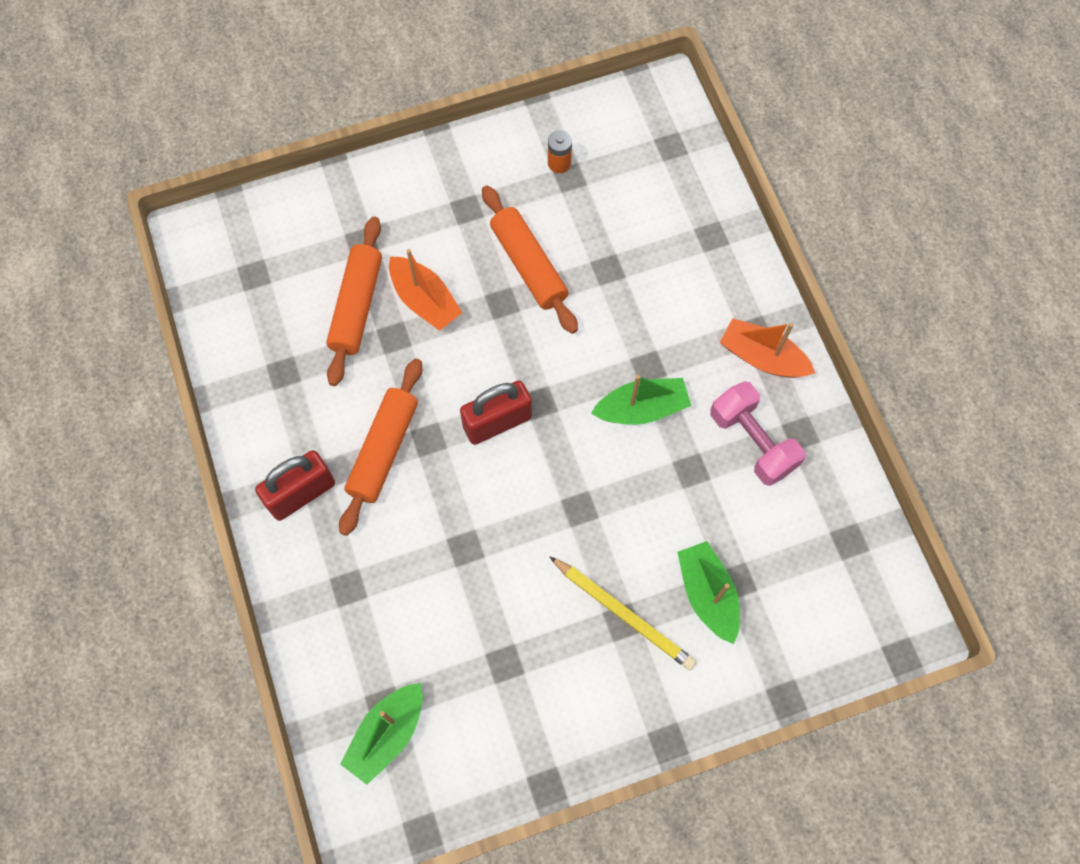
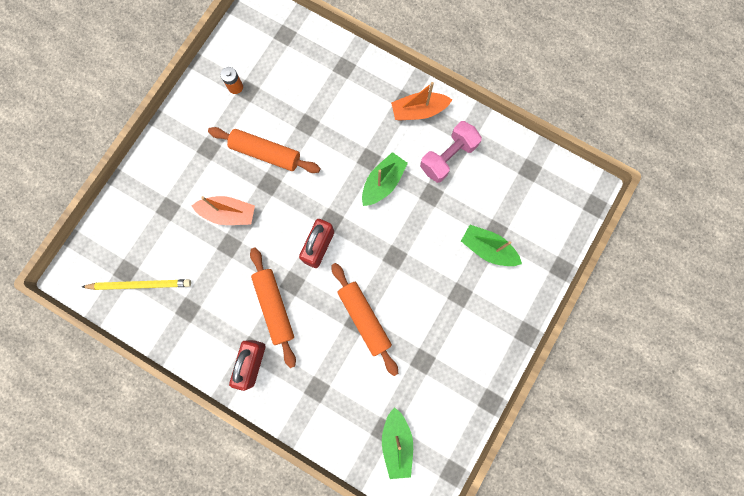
camera: 40 degrees left, 10 degrees up
(357, 306) = (195, 244): orange rolling pin -> orange rolling pin (364, 318)
(623, 613) = (457, 290): yellow pencil -> yellow pencil (140, 284)
(752, 441) = (448, 157): pink dumbbell -> pink dumbbell turned 60 degrees counterclockwise

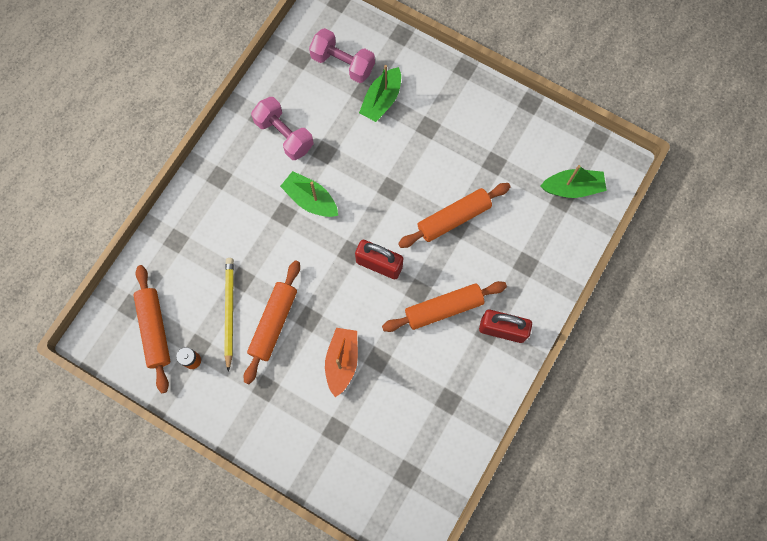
camera: 90 degrees left, 5 degrees down
(140, 284) = (421, 456): yellow pencil -> yellow pencil (229, 312)
(263, 55) = (154, 330): none -> orange rolling pin
(418, 111) = (231, 163): orange boat -> none
(526, 210) = (343, 63): none -> pink dumbbell

